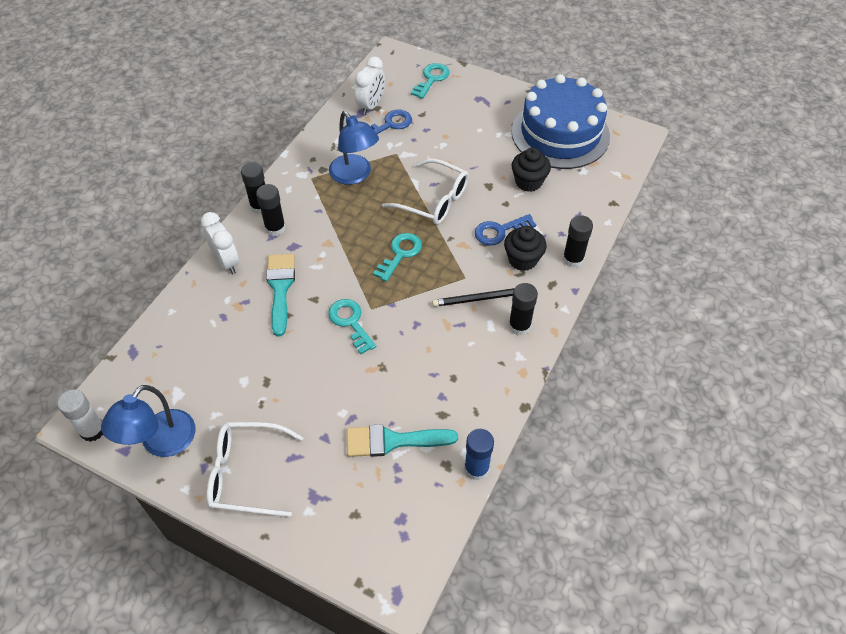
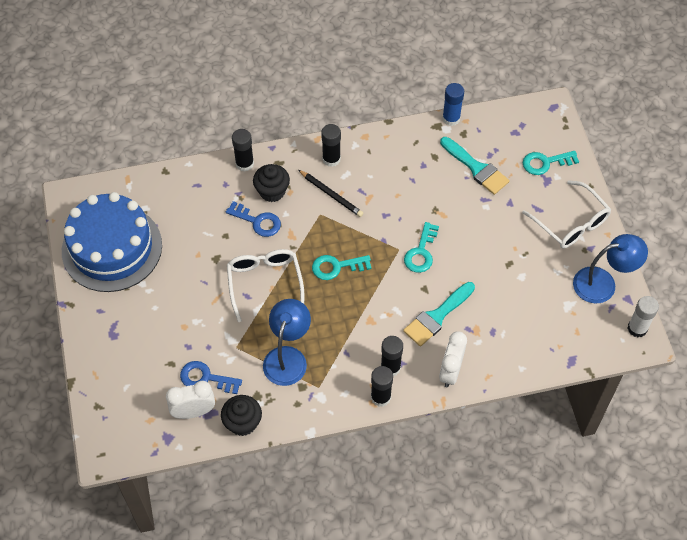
camera: 130 degrees left, 5 degrees up
(432, 79) = (116, 390): turquoise key -> turquoise key (545, 163)
(528, 182) = (189, 235): black cupcake -> black cupcake (243, 423)

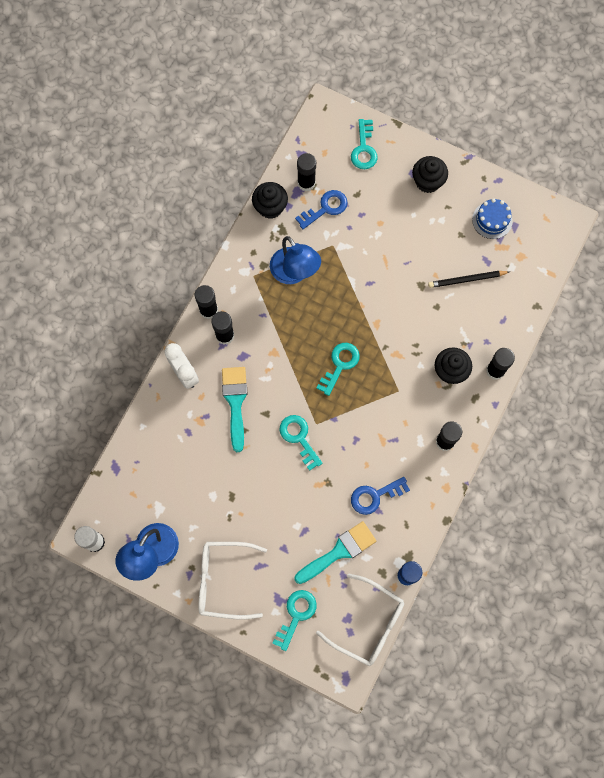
camera: 130 degrees right, 15 degrees up
(112, 248) = (492, 220): blue cake -> blue cake, size x0.42
(113, 318) = (427, 182): none -> black cupcake
(120, 390) = (364, 149): none -> turquoise key
(194, 412) = (306, 183): white clock -> black glue stick
(257, 221) = (430, 339): blue key -> blue key (375, 496)
(265, 283) = (370, 303): white glasses -> white glasses (368, 624)
(331, 194) = (410, 413): black pencil -> black pencil (467, 279)
(476, 168) = (339, 551): turquoise brush -> turquoise brush turned 150 degrees clockwise

